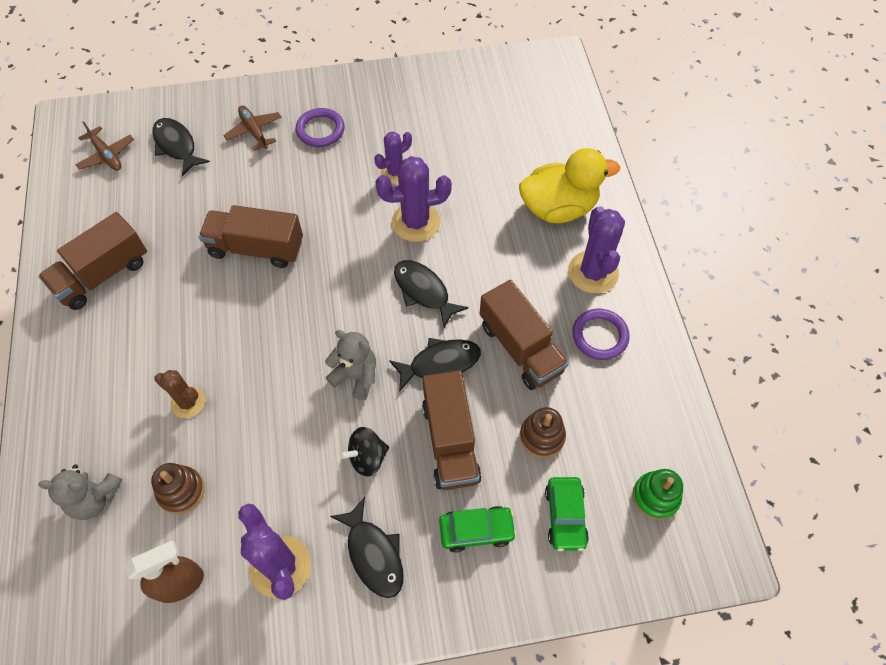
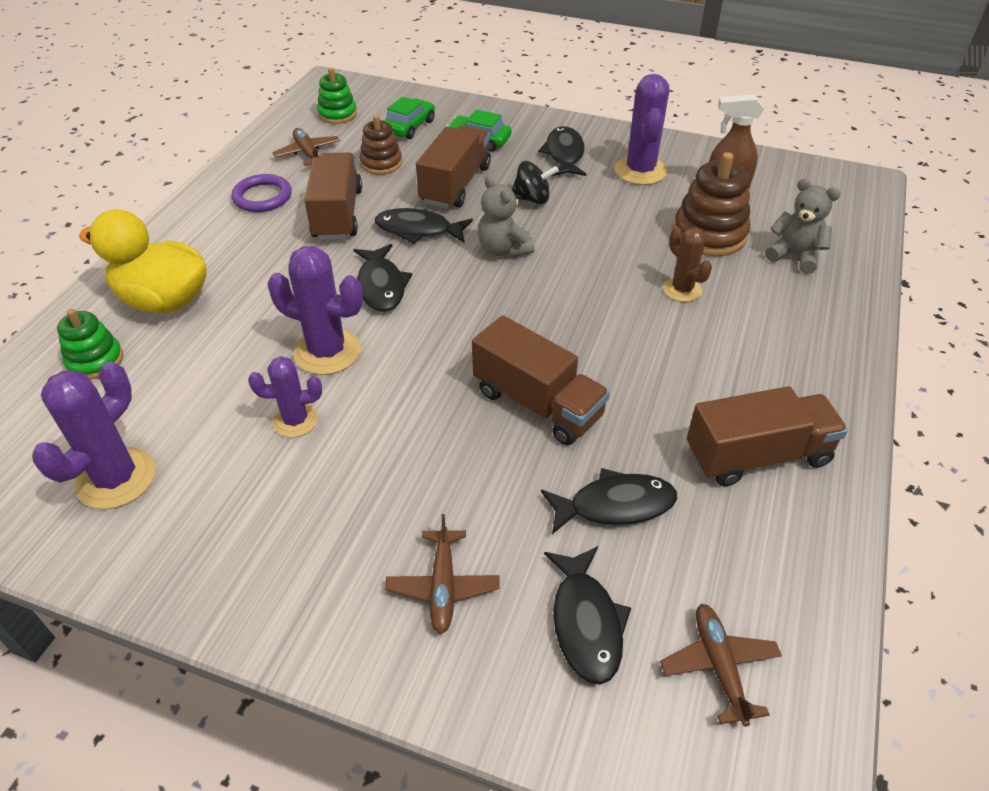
camera: 150 degrees left, 15 degrees down
(181, 491) = (709, 234): brown stacking toy -> brown stacking toy, size x1.58
(182, 206) = (615, 505): none -> black fish
(320, 130) = (341, 536): purple ring -> none
(548, 152) = (95, 360): none -> green stacking toy
(593, 272) = (207, 237): purple cactus -> purple cactus (116, 478)
(620, 414) = (308, 153): none -> brown plane

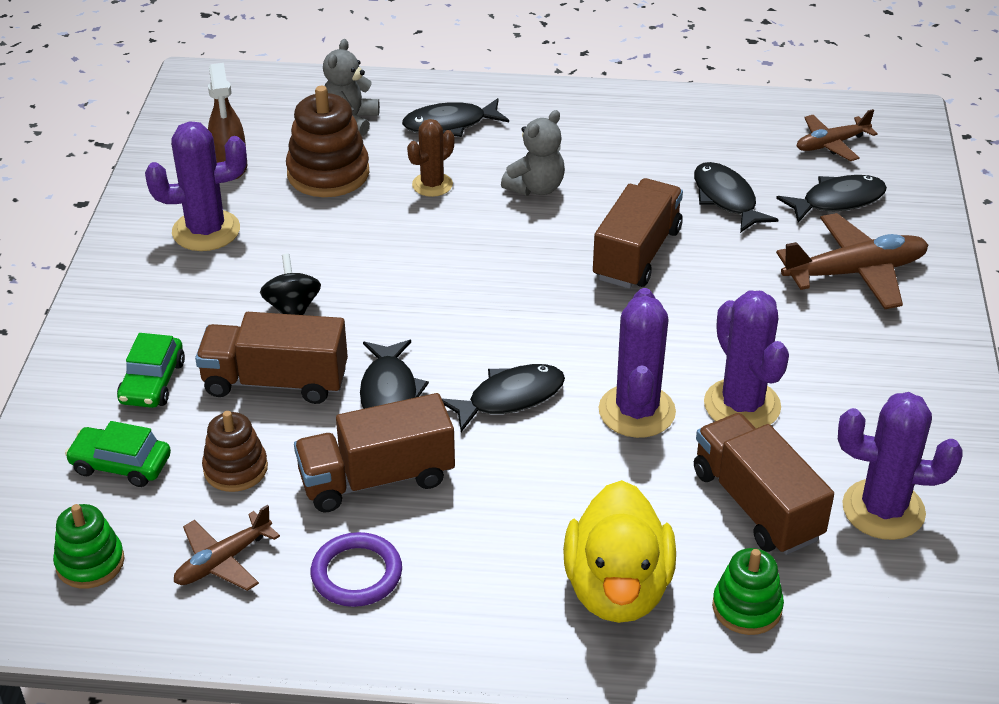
camera: 105 degrees left, 5 degrees down
(295, 420) = (742, 405): purple cactus -> purple cactus, size x1.61
(443, 587) = (855, 272): brown plane -> brown plane, size x1.63
(503, 249) = (406, 315): grey teddy bear -> grey teddy bear (536, 188)
(564, 154) = (177, 297): black fish -> black fish (450, 124)
(757, 456) = (634, 135): brown truck -> brown truck (756, 505)

